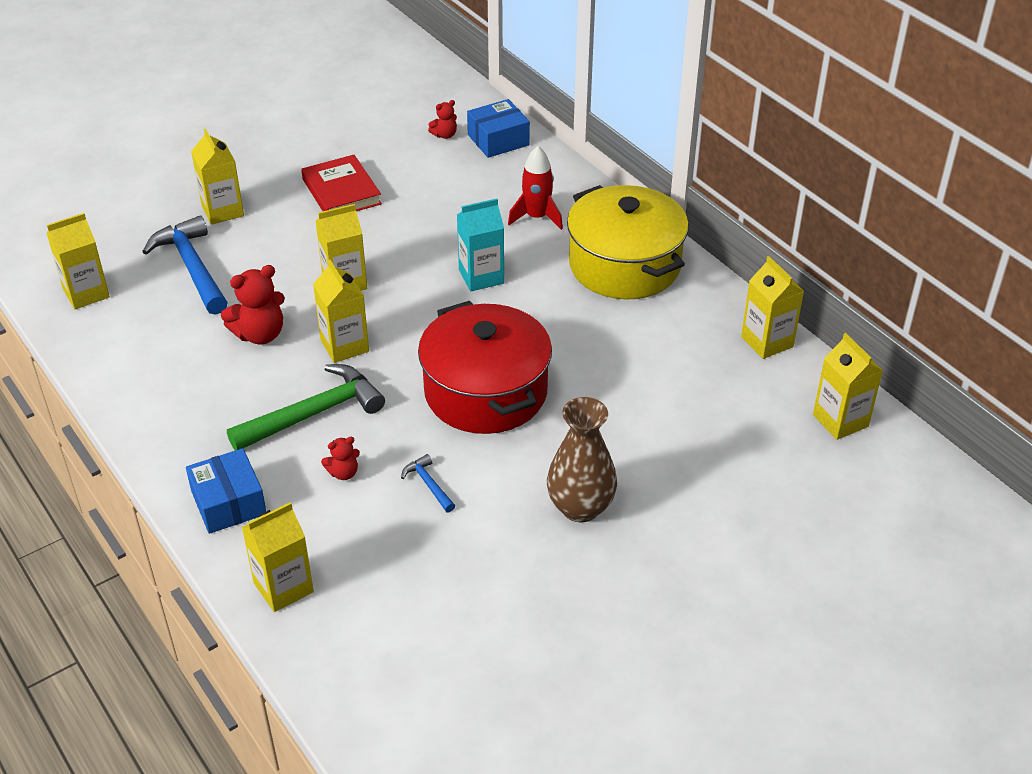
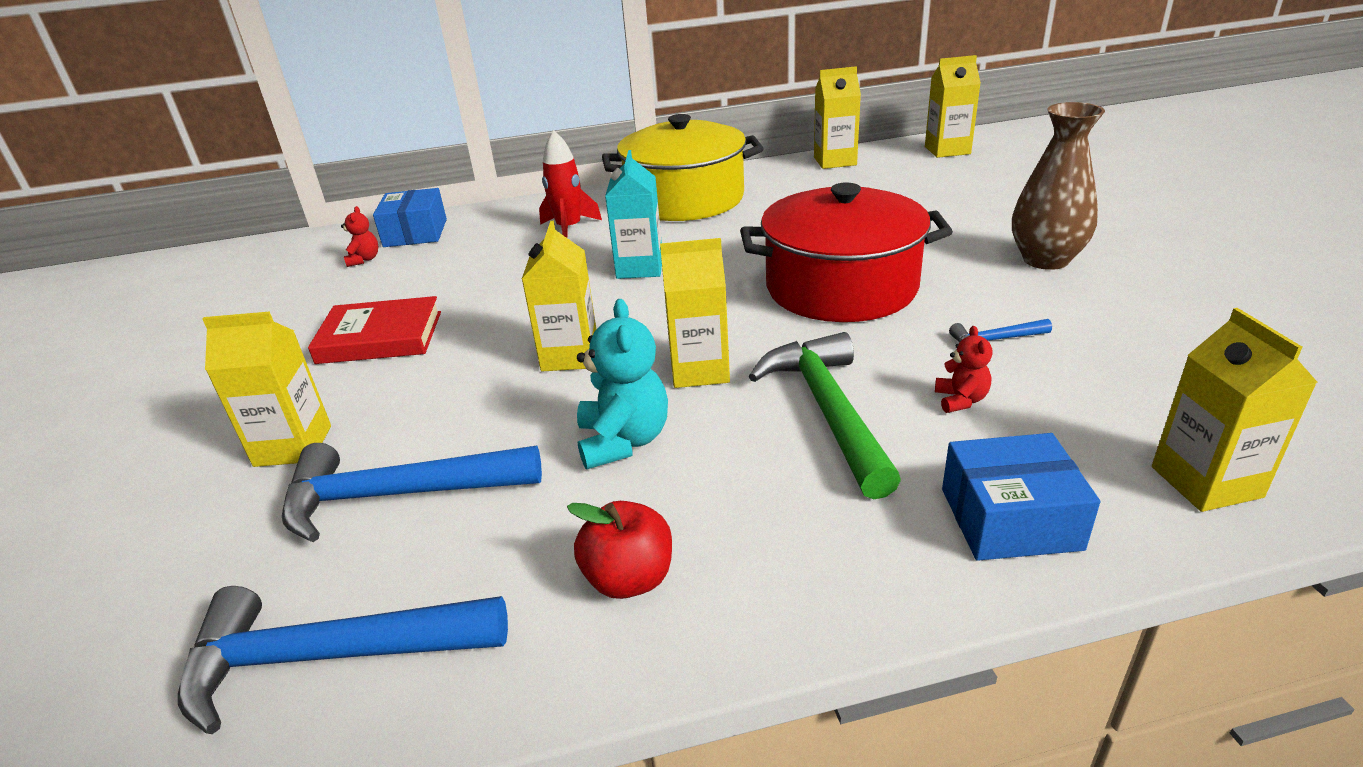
camera: 65 degrees left, 10 degrees down
(86, 293) = (329, 656): yellow carton -> blue hammer
(151, 369) = (629, 579): none -> red apple
(260, 334) = (623, 441): red teddy bear -> turquoise teddy bear

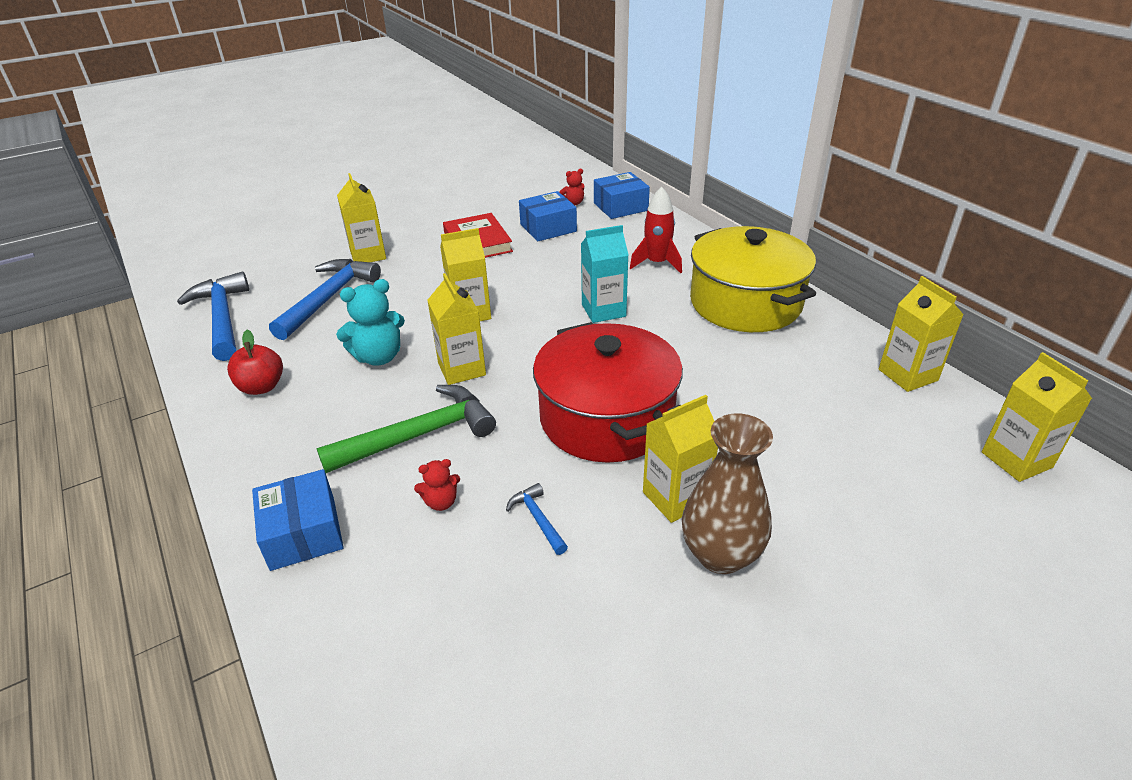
camera: 70 degrees right, 5 degrees up
(398, 495) = (328, 298): blue hammer -> blue hammer turned 45 degrees clockwise
(408, 282) = (548, 228): none -> blue box
(1206, 482) = (343, 649): yellow carton -> yellow carton (675, 498)

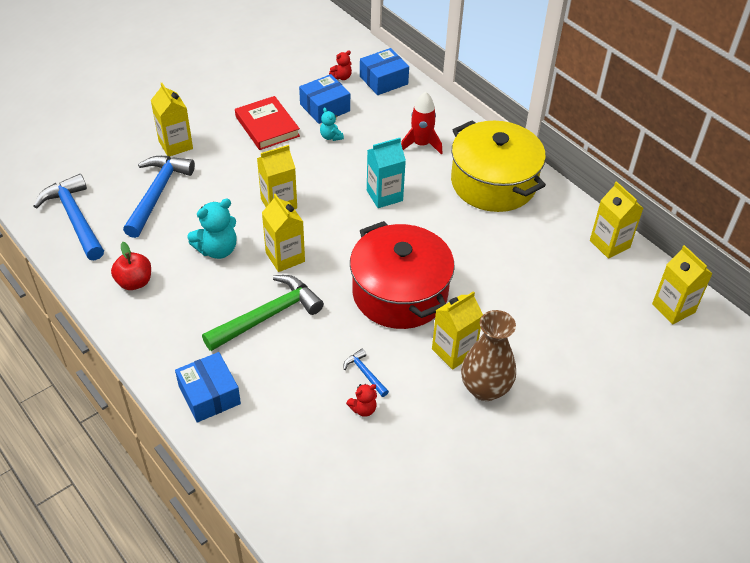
camera: 10 degrees left, 10 degrees up
(441, 502) = (297, 366): red teddy bear -> red teddy bear (363, 409)
(549, 253) = (331, 137): none -> turquoise teddy bear

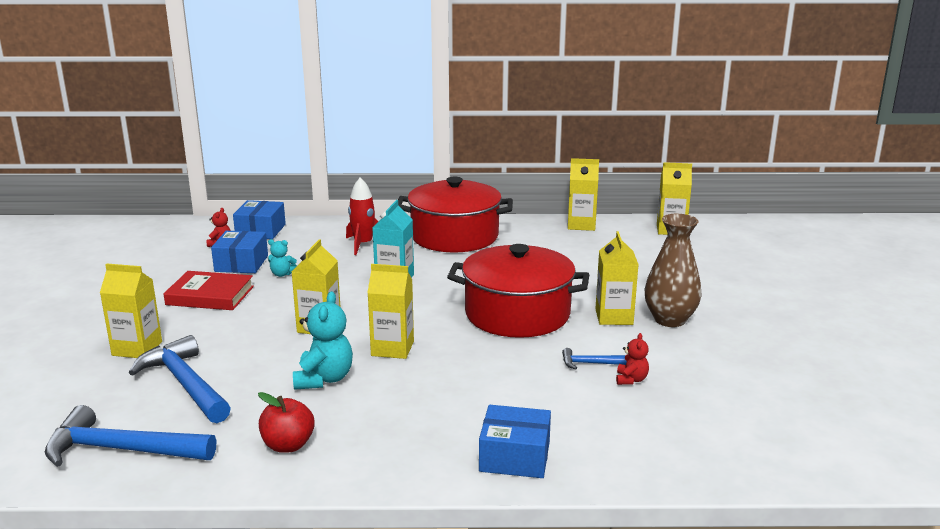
camera: 50 degrees left, 25 degrees down
(267, 316) = (453, 385): green hammer -> none
(493, 183) = (454, 236): yellow pot -> red pot

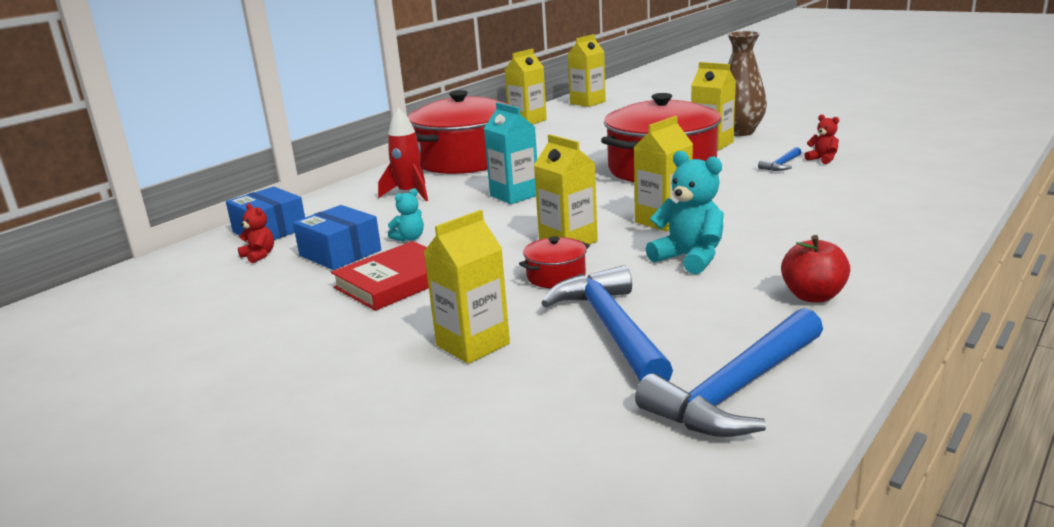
camera: 50 degrees left, 0 degrees up
(185, 384) = (611, 328): blue hammer -> blue hammer turned 75 degrees clockwise
(255, 341) = (556, 276): none -> red pot
(515, 456) = (913, 214): blue box -> none

